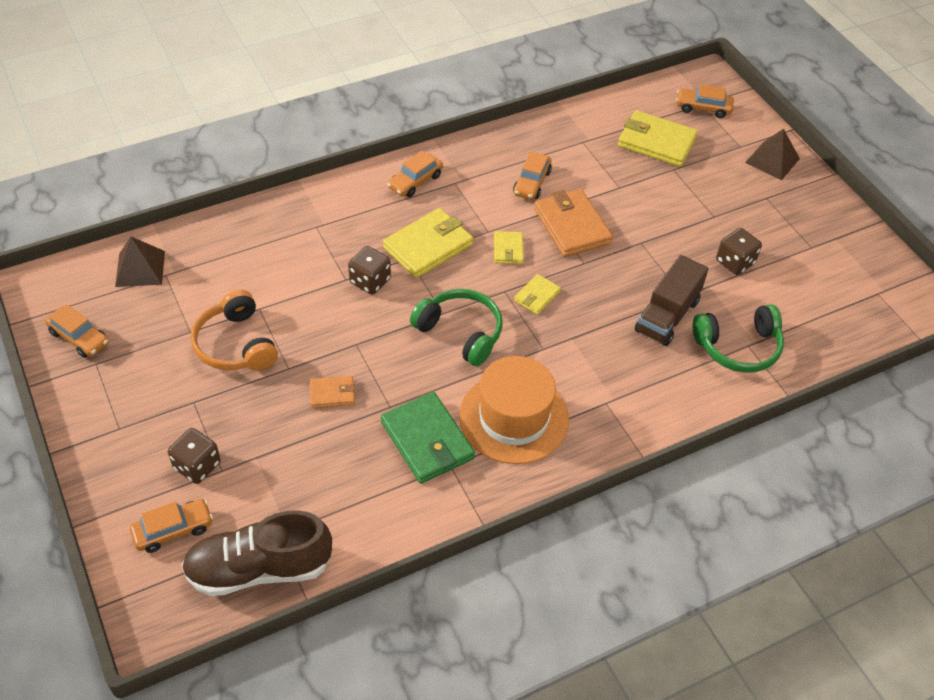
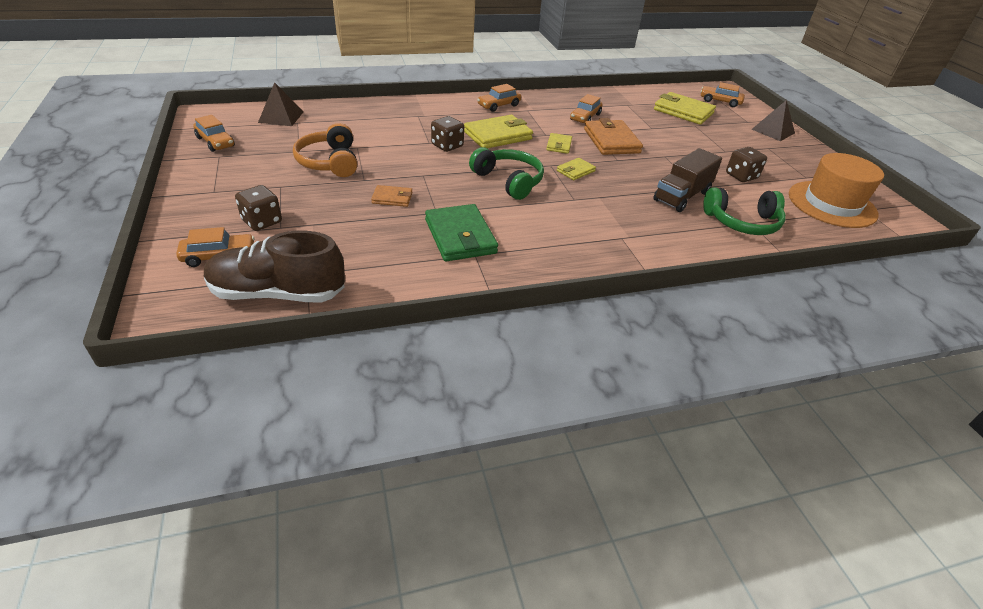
camera: 10 degrees right, 10 degrees down
(514, 417) = (539, 234): orange hat -> orange hat (832, 204)

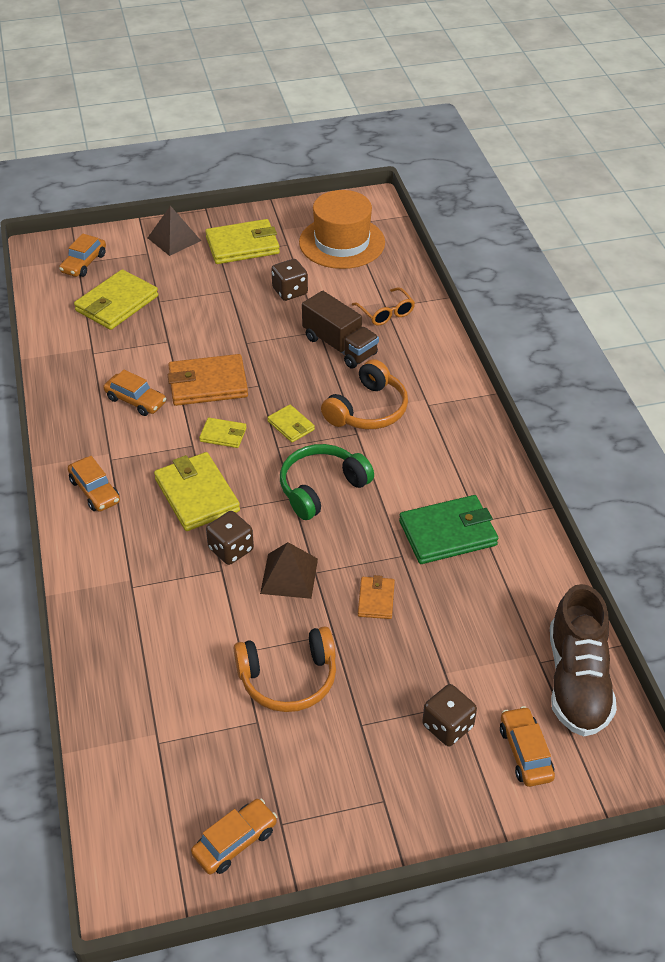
camera: 85 degrees left, 5 degrees up
(281, 117) = (138, 770): brown pyramid -> brown pyramid (289, 575)
(604, 206) = (367, 410): none -> orange headphones
(742, 222) = (385, 313): green headphones -> orange glasses
(787, 157) = (242, 245): none -> yellow wallet

